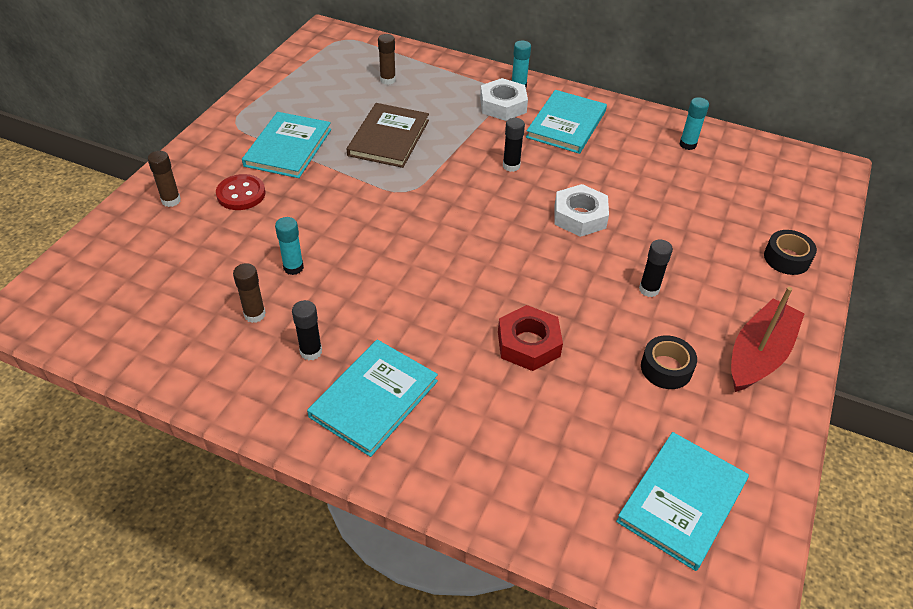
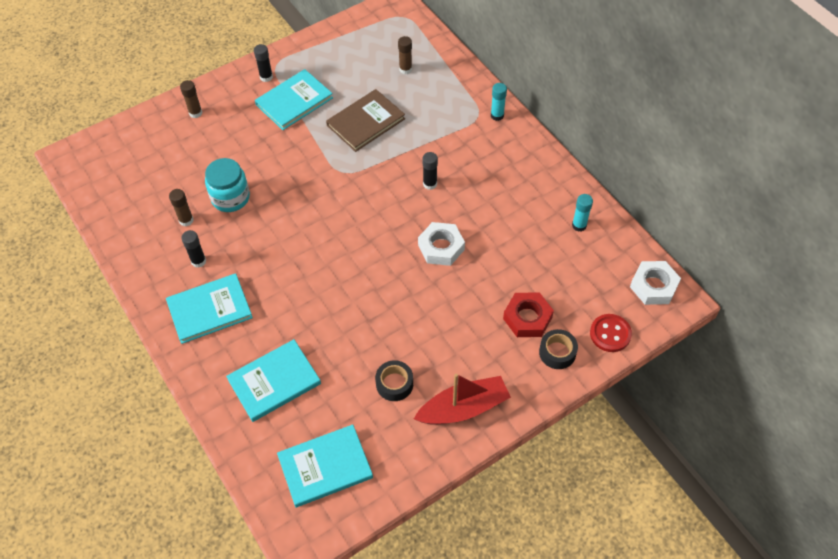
camera: 35 degrees right, 10 degrees up
(241, 194) = (239, 127): red button -> red button (610, 334)
(293, 267) = (230, 198): turquoise glue stick -> turquoise jar
(503, 105) = (470, 128): white nut -> white nut (653, 286)
(528, 344) = (325, 322): red nut -> red nut (527, 318)
(566, 124) = (502, 166): turquoise book -> turquoise book (274, 382)
(649, 289) = (436, 325): black glue stick -> black glue stick (266, 77)

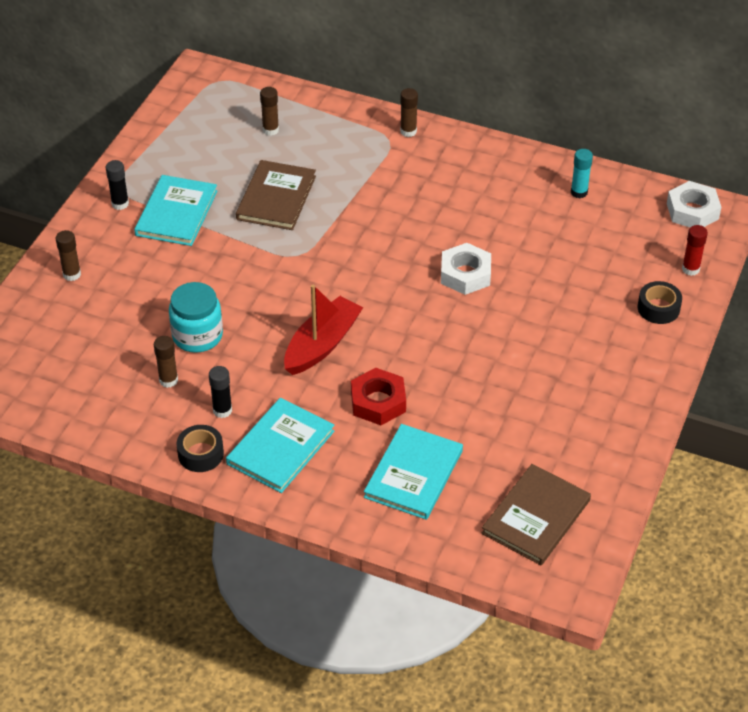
camera: 35 degrees left, 10 degrees down
(325, 467) = (536, 517): turquoise book -> brown book
(394, 384) = (534, 413): black tape -> black tape (200, 454)
(430, 184) = (399, 224): black glue stick -> none
(463, 408) = (617, 398): red boat -> red boat (322, 344)
(497, 115) = (408, 131): turquoise glue stick -> brown glue stick
(527, 318) = (605, 294): red nut -> red nut (378, 402)
(610, 334) = (690, 269): red button -> red glue stick

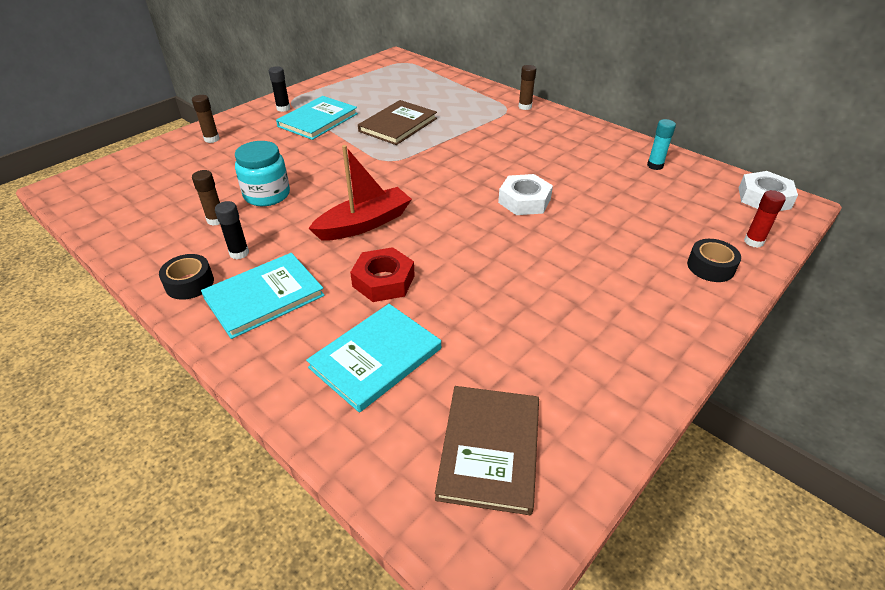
camera: 20 degrees right, 5 degrees down
(270, 130) = (421, 90): brown glue stick -> none
(536, 517) = (490, 449): brown book -> brown book turned 45 degrees counterclockwise

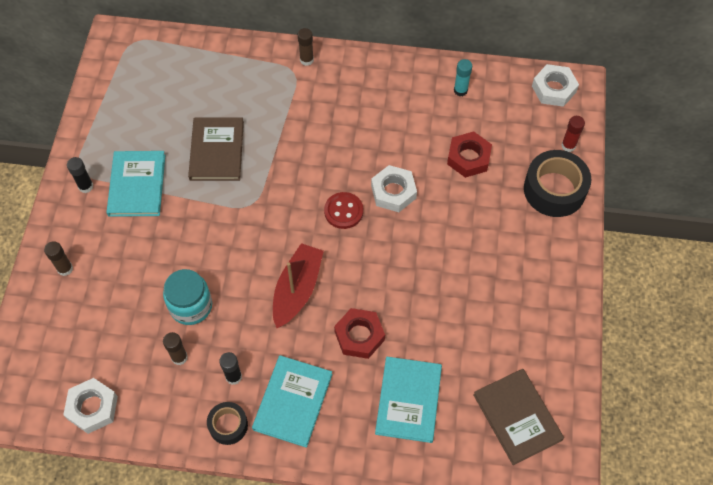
camera: 35 degrees left, 20 degrees up
(113, 218) = (92, 408): none -> white nut
(463, 194) = (343, 211): none -> red button
(625, 208) = (468, 158): none -> red nut
(710, 267) = (554, 190): black tape -> black tape, size x1.79

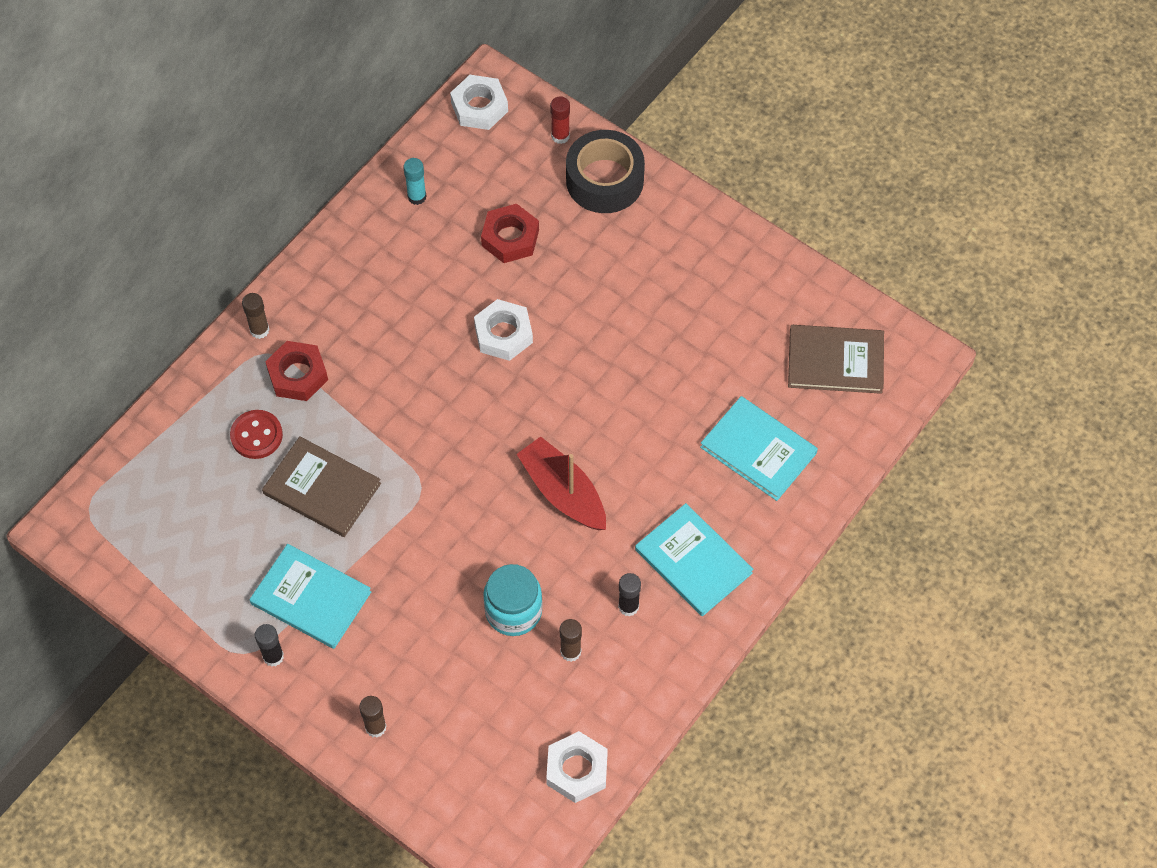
camera: 60 degrees left, 0 degrees up
(228, 425) = (682, 638): black tape -> none
(343, 211) = (495, 396): red button -> red button (256, 435)
(359, 336) = (657, 458): red nut -> red nut (298, 375)

